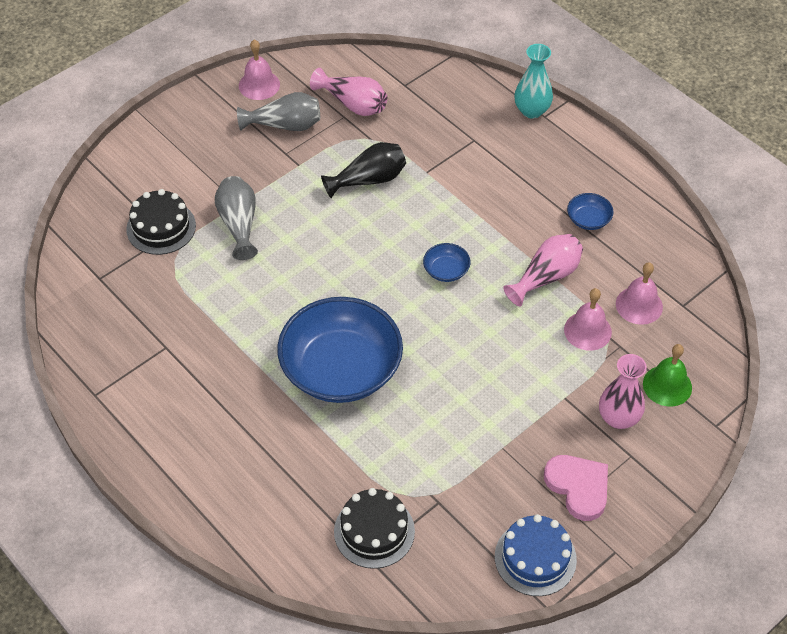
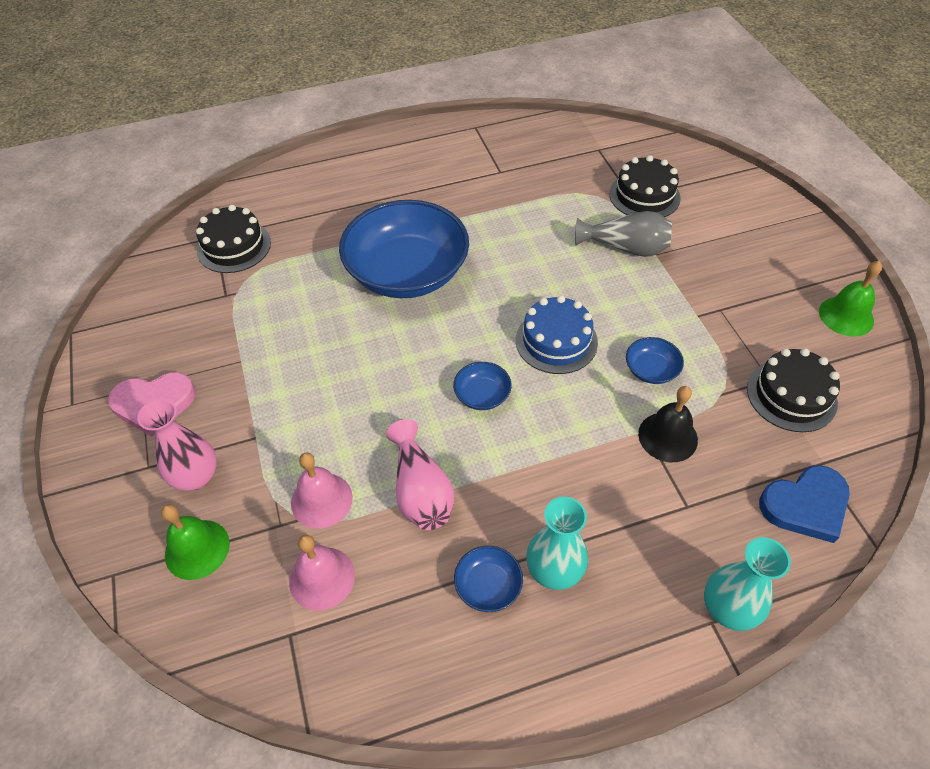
camera: 115 degrees right, 0 degrees up
(259, 85) = (846, 316): pink bell -> green bell
(285, 125) = (767, 320): grey vase -> none
(353, 104) = (791, 395): pink vase -> black cake
(369, 180) = (651, 370): black vase -> blue bowl
(424, 159) = (668, 436): none -> black bell
(440, 87) = (805, 505): none -> blue heart
(535, 558) = (120, 341): blue cake -> blue cake (556, 341)
(558, 191) = (554, 570): none -> turquoise vase

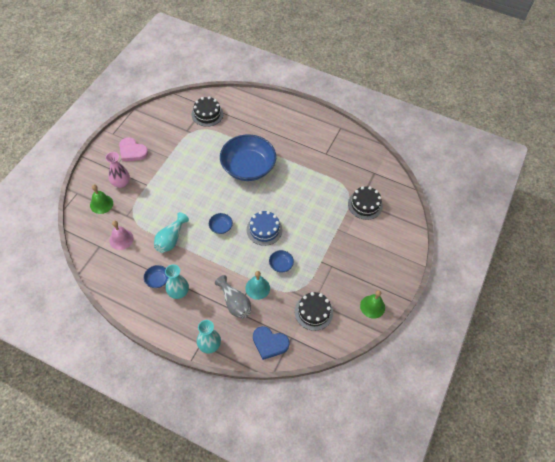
camera: 40 degrees right, 5 degrees up
(321, 500) = (144, 218): pink bell -> none
(421, 491) = (171, 239): pink vase -> turquoise vase
(626, 248) = (330, 218): grey vase -> grey vase (234, 303)
(668, 436) = (257, 288): black bell -> turquoise bell

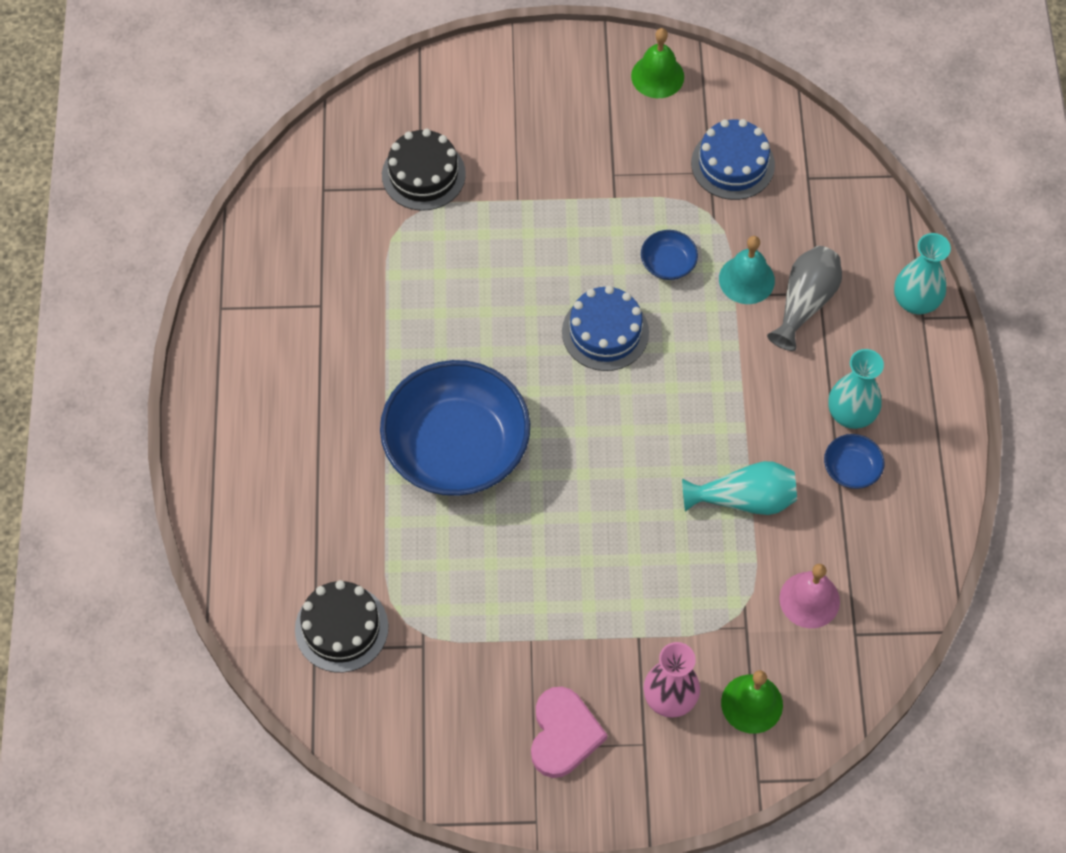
camera: 115 degrees left, 5 degrees up
(221, 227) = (651, 418): blue bowl -> none
(269, 343) = (843, 206): blue heart -> none
(313, 312) = (732, 164): black cake -> blue cake

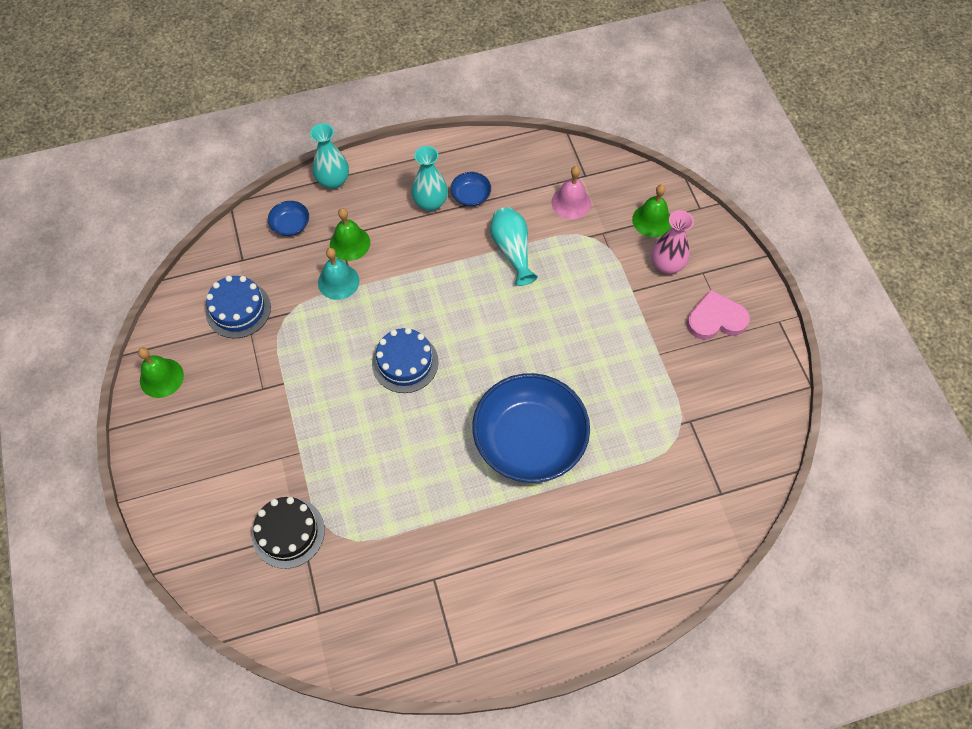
camera: 105 degrees left, 0 degrees up
(341, 628) = (698, 479): black cake -> none
(668, 263) = (336, 334): blue bowl -> blue bowl (290, 225)
(804, 303) = (350, 243): grey vase -> green bell

